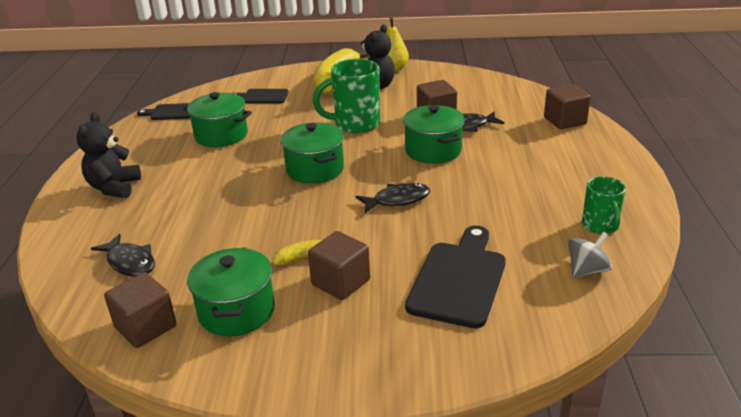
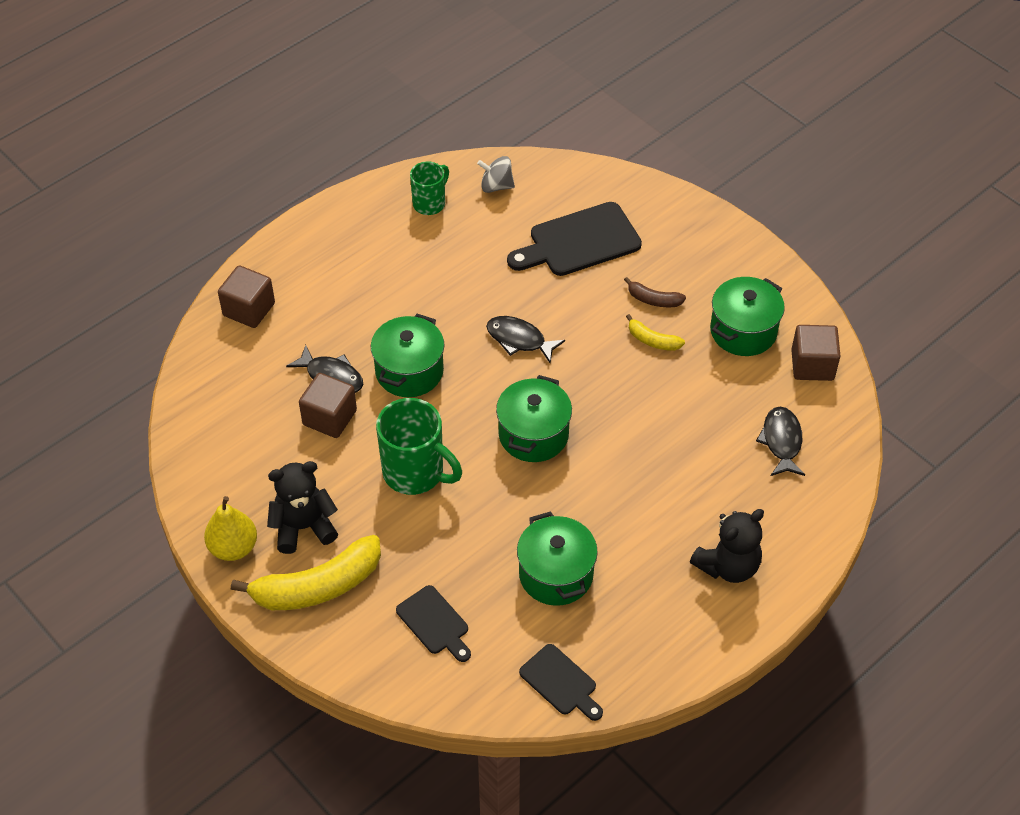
camera: 135 degrees left, 20 degrees up
(340, 282) = (653, 300): brown cube -> brown banana

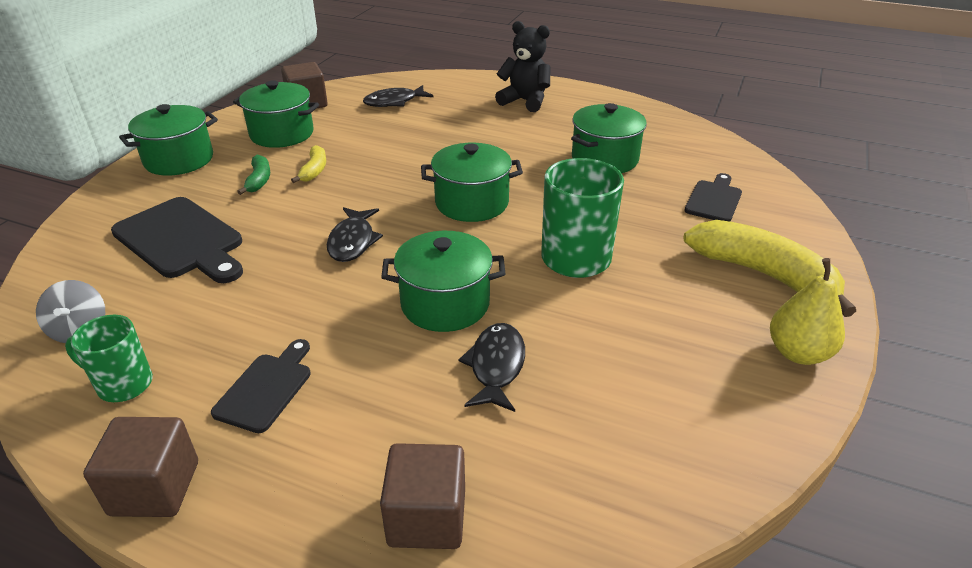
camera: 115 degrees left, 15 degrees down
(303, 527) = (715, 309): black teddy bear -> none
(329, 417) = (559, 344): brown cube -> brown cube (155, 488)
(560, 682) = (690, 137): black cutting board -> black cutting board (266, 388)
(653, 300) = (259, 180): brown banana -> green banana
(722, 252) = (179, 160): none -> green pot

